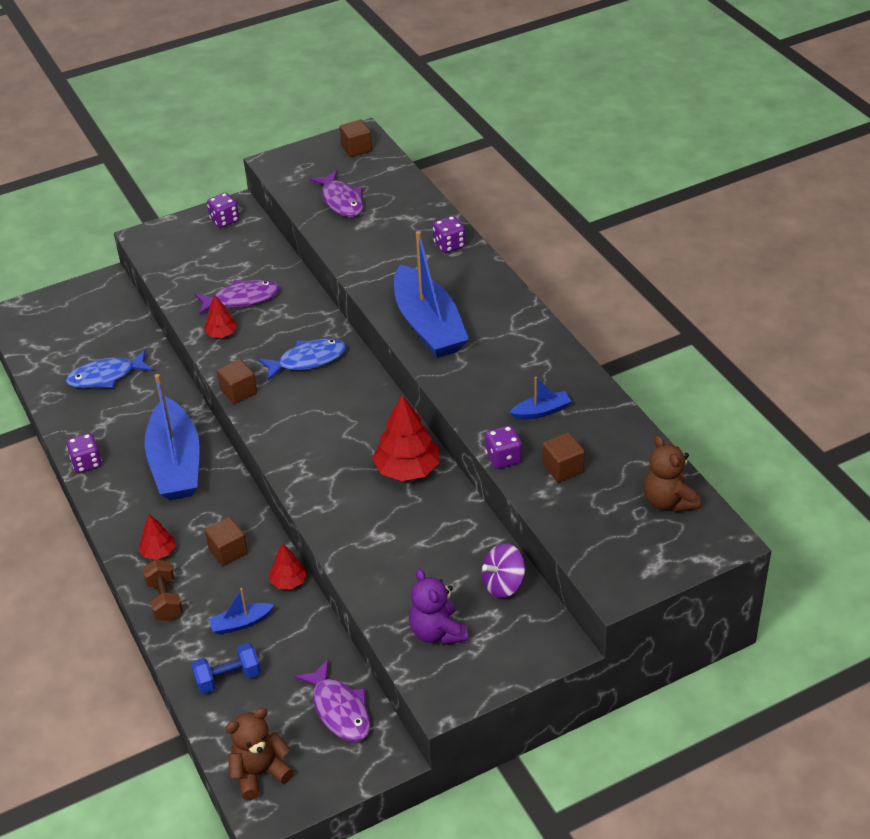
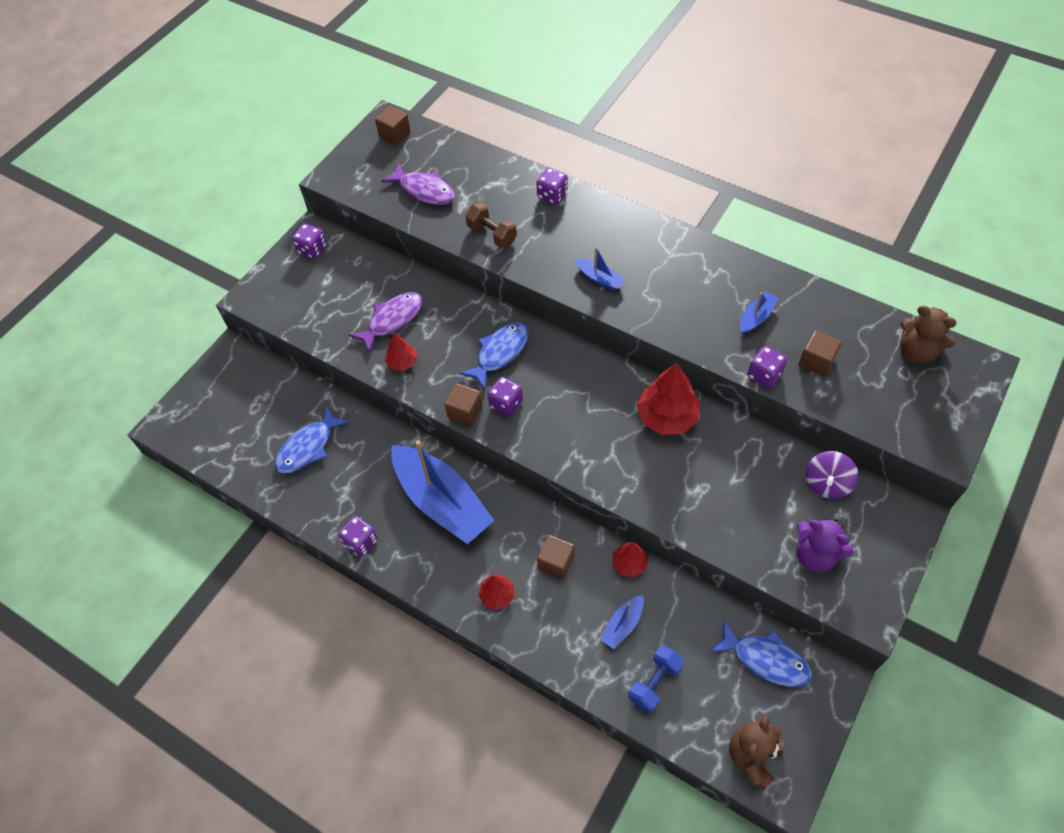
camera: 30 degrees left, 15 degrees up
(165, 600) = (541, 639): brown dumbbell -> brown dumbbell (492, 234)
(278, 400) = (506, 404): none -> purple dice
(339, 709) = (765, 659): purple fish -> blue fish
(428, 325) = (599, 279): blue boat -> blue boat, size x0.43

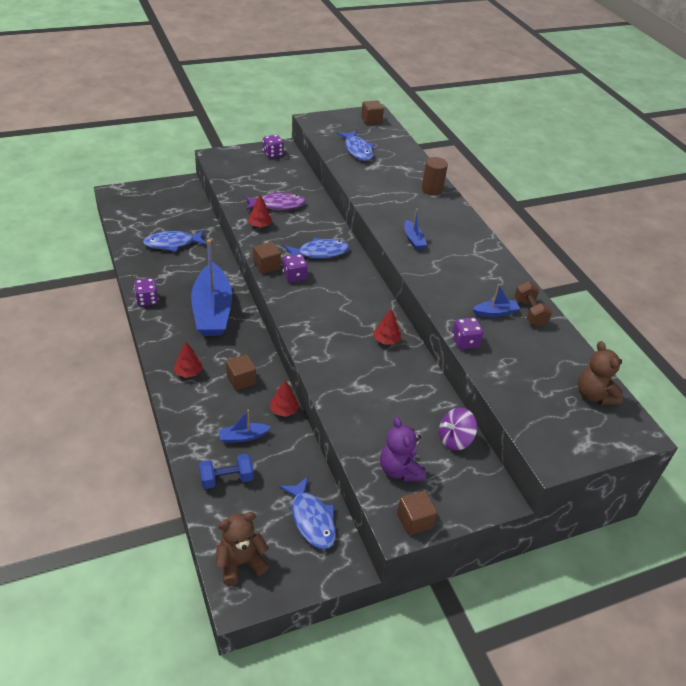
camera: 30 degrees right, 15 degrees down
(424, 190) = (357, 150): purple fish -> blue fish
(492, 234) = (372, 187): brown dumbbell -> brown dumbbell (530, 312)
(552, 195) = (432, 189): purple dice -> brown cylinder
(667, 416) = (386, 340): red tree -> red tree, size x0.55
(816, 361) = (511, 357): brown cube -> brown cube (414, 520)

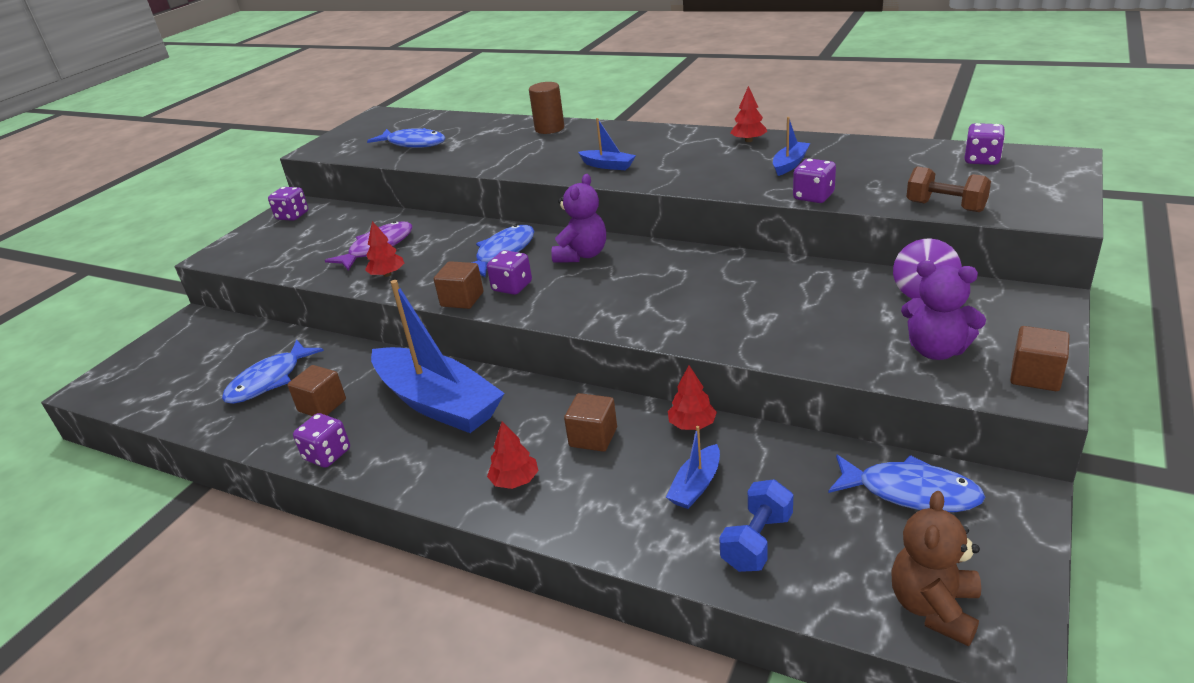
camera: 35 degrees left, 10 degrees down
(349, 283) = (582, 255): none -> purple teddy bear
(371, 120) = (384, 120): brown cube -> brown cube (322, 405)
(386, 340) = (709, 269): red tree -> red tree (748, 140)
(530, 312) = (815, 147): brown dumbbell -> brown dumbbell (945, 207)
(594, 395) = (981, 160): brown teddy bear -> purple dice

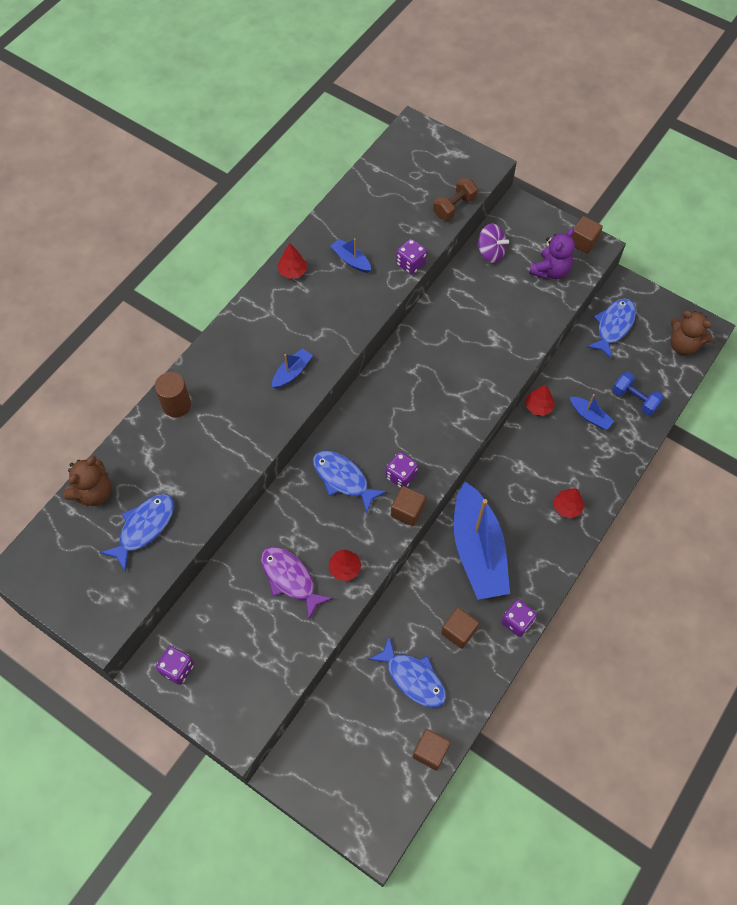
camera: 85 degrees left, 30 degrees up
(438, 403) = (478, 550): blue boat -> blue boat turned 120 degrees clockwise
(450, 120) = (94, 492): none -> brown teddy bear
(582, 255) = (370, 424): purple teddy bear -> none
(593, 437) = (537, 460): brown cube -> brown cube (430, 752)
(981, 160) = (397, 163): purple dice -> none

